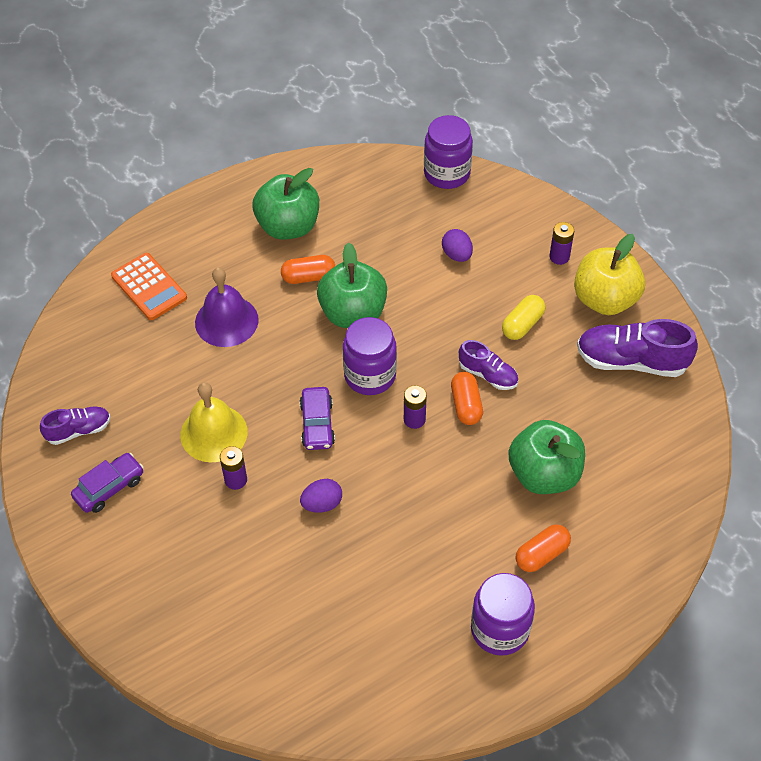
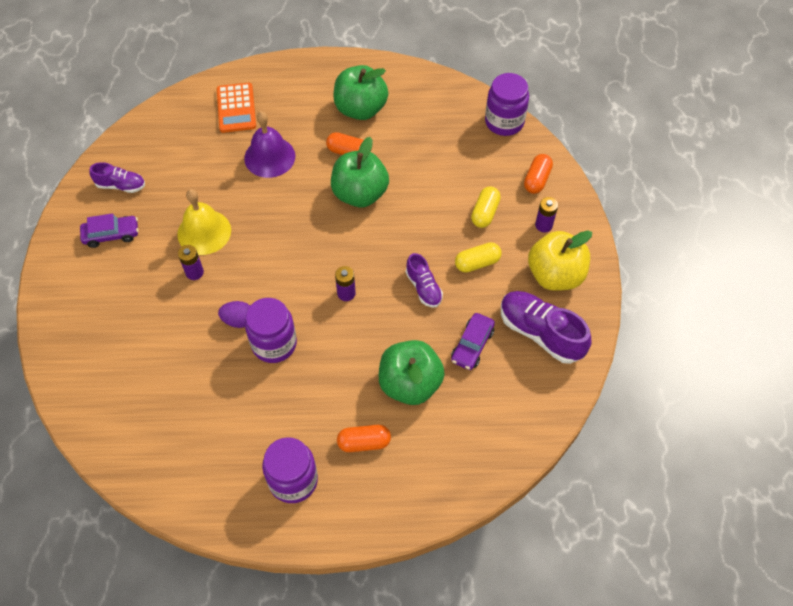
camera: 30 degrees right, 5 degrees up
(317, 424) = (277, 261): purple car -> purple car (472, 345)
(370, 375) = (338, 245): purple jar -> purple jar (274, 344)
(457, 255) = (466, 186): purple egg -> none
(466, 405) = (391, 302): orange capsule -> orange capsule (537, 180)
(494, 272) = (485, 213): none -> yellow capsule

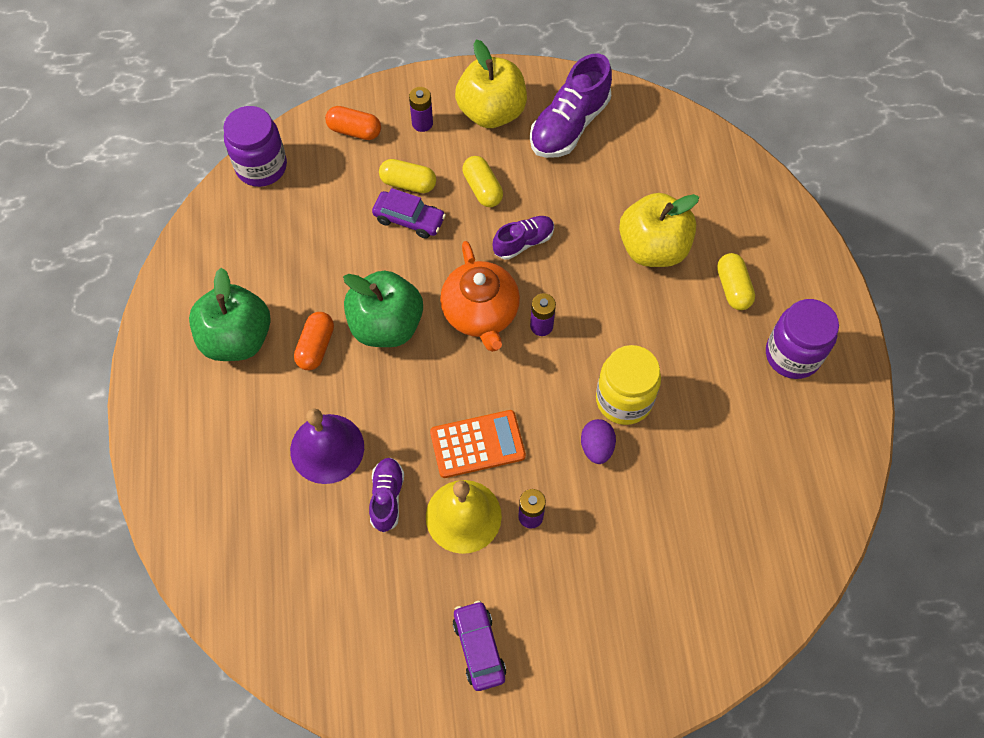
camera: 95 degrees left, 5 degrees up
(121, 185) = (388, 655): purple shoe -> purple shoe (387, 497)
(236, 108) = (234, 510): orange calculator -> orange calculator (477, 444)
(274, 344) = (624, 399): purple jar -> yellow jar
(362, 254) = (481, 313): none -> orange teapot
(364, 442) = (733, 288): orange capsule -> yellow capsule
(410, 384) = (653, 248): green apple -> yellow apple
(472, 345) = (594, 189): purple car -> purple car (409, 219)

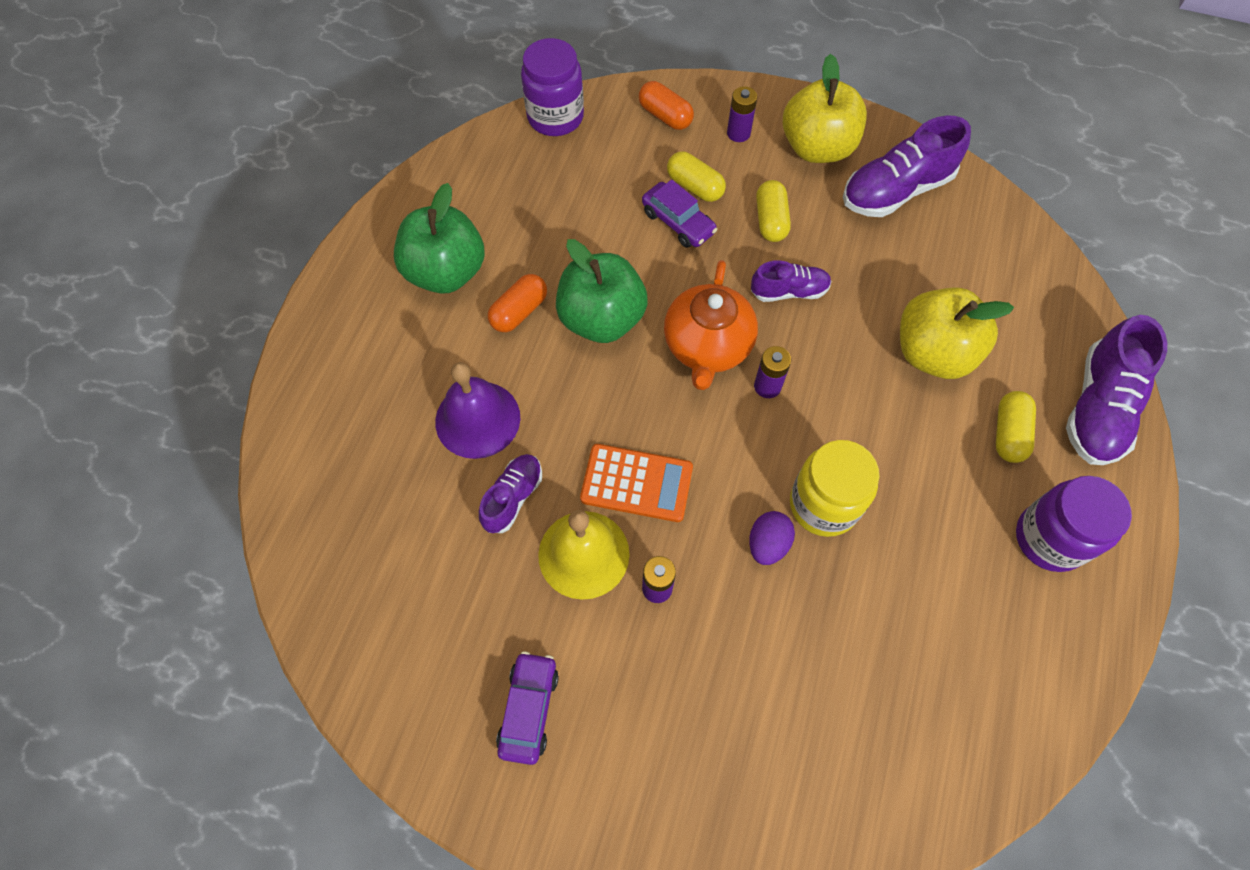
camera: 25 degrees right, 0 degrees up
(787, 242) = (1097, 408): none -> purple shoe

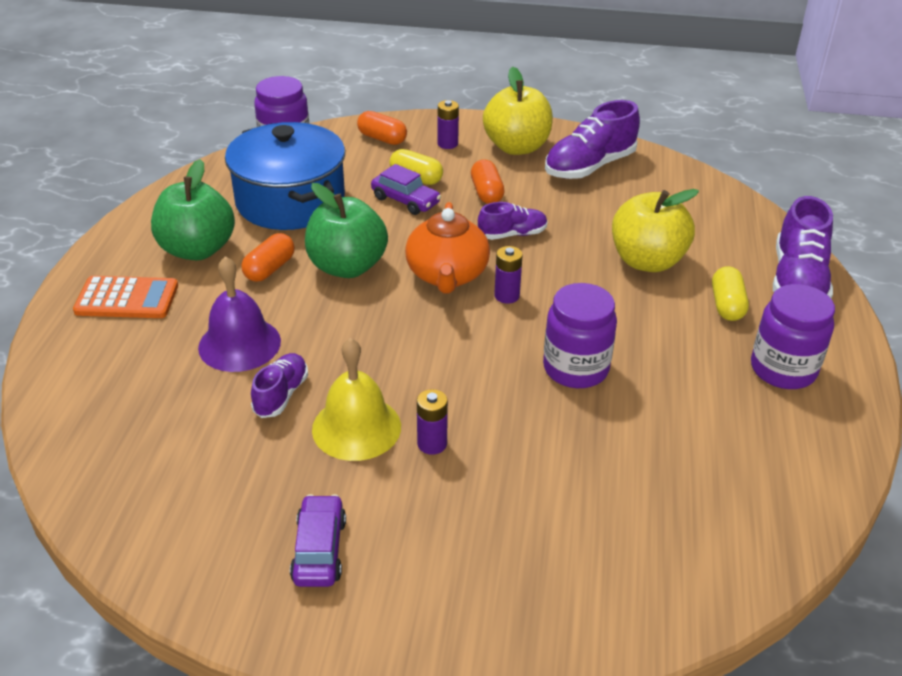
camera: 10 degrees left, 25 degrees down
(552, 208) = (290, 201): none -> blue pot
(636, 483) = (399, 372): orange calculator -> orange calculator (127, 298)
(767, 544) = (530, 401): purple egg -> none
(770, 220) = (487, 193): yellow capsule -> orange capsule
(823, 504) = (576, 368): yellow jar -> purple jar

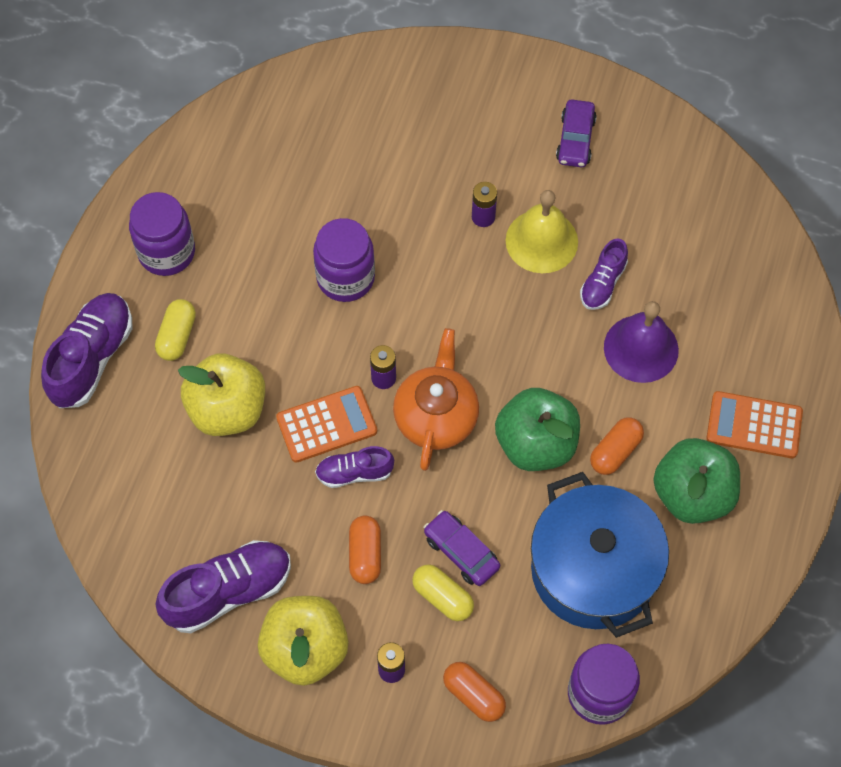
camera: 170 degrees left, 25 degrees up
(550, 260) = (326, 424): none -> orange calculator

